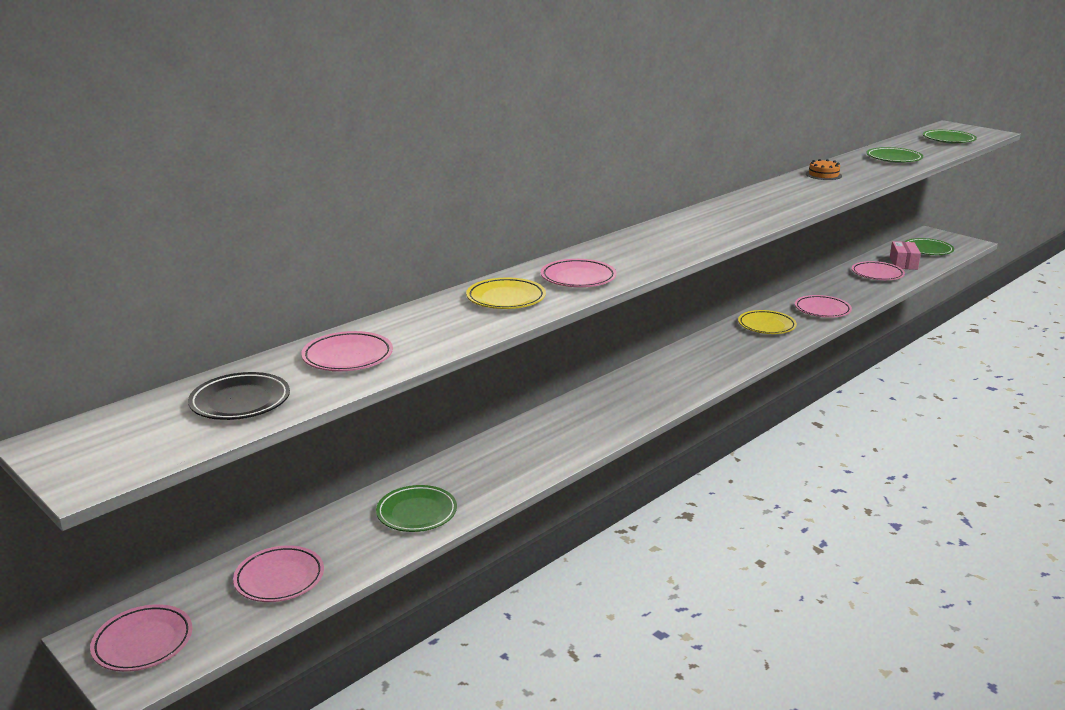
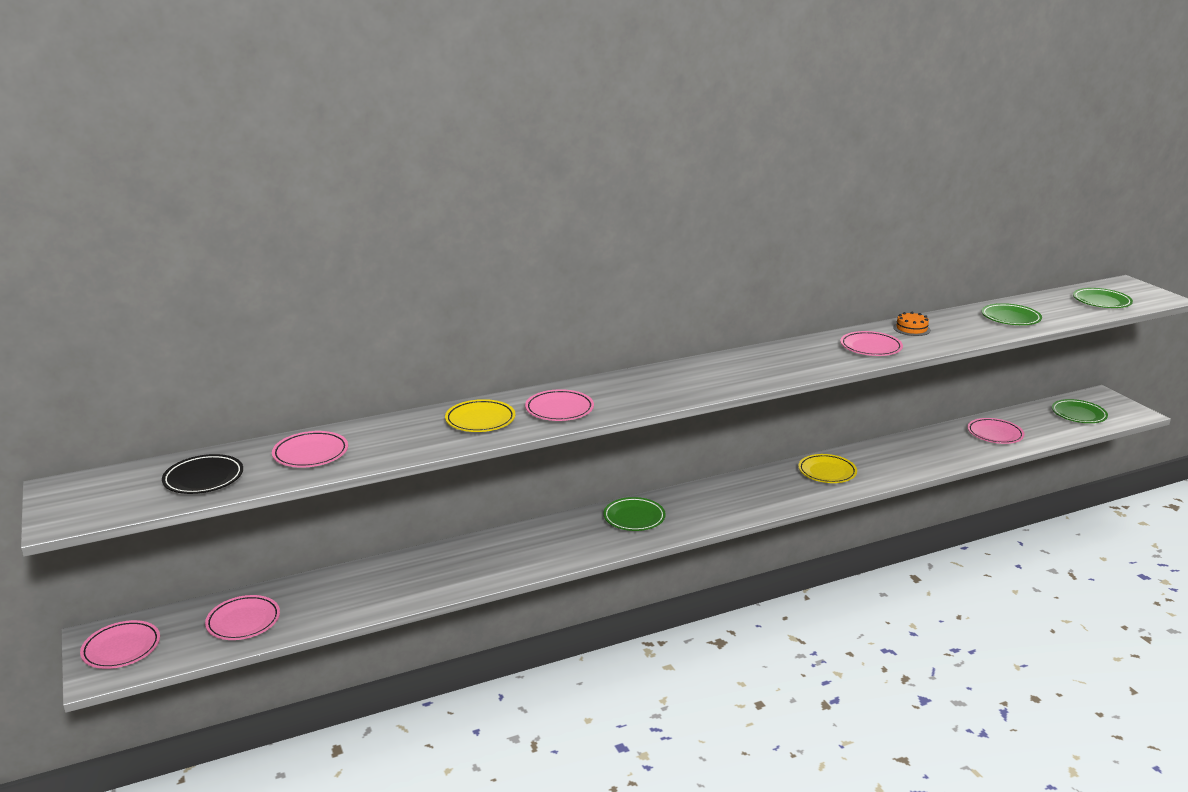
camera: 20 degrees right, 0 degrees up
(416, 513) = (380, 590): green plate -> green plate (634, 518)
(822, 310) = (899, 464): pink plate -> pink plate (870, 347)
(903, 263) = (1036, 426): pink box -> none

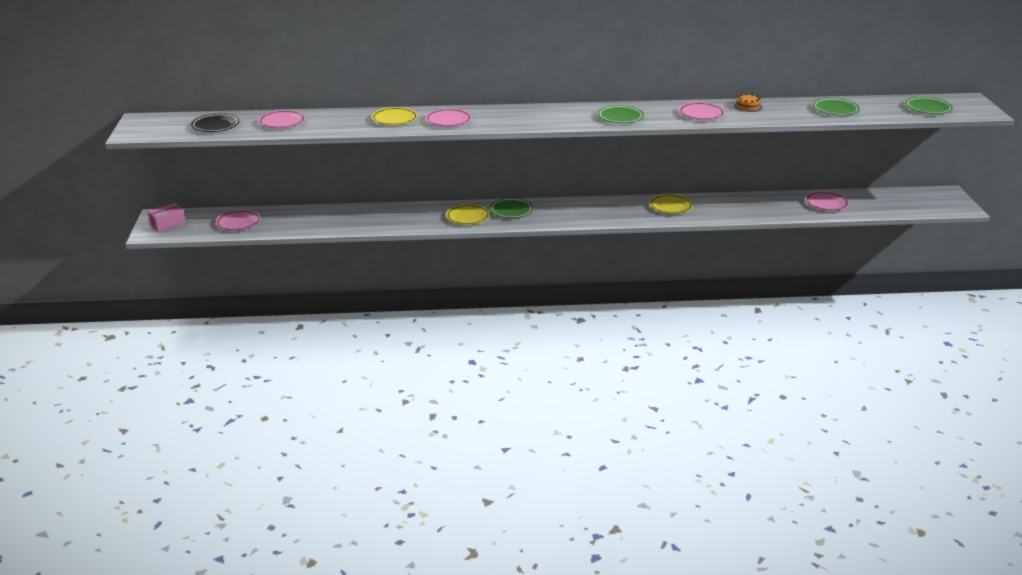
camera: 20 degrees right, 5 degrees up
(121, 648) = (167, 224): pink plate -> pink box
(583, 540) = (468, 217): none -> yellow plate
(1078, 415) = (912, 202): green plate -> green plate (620, 117)

